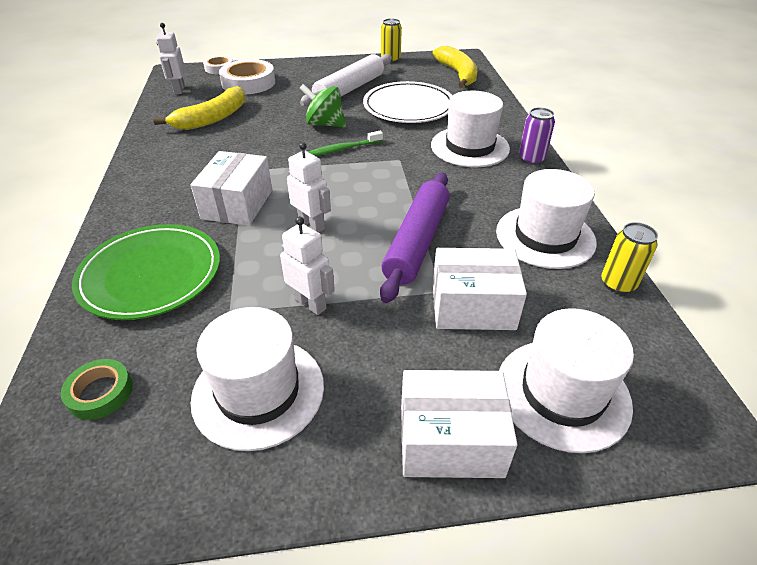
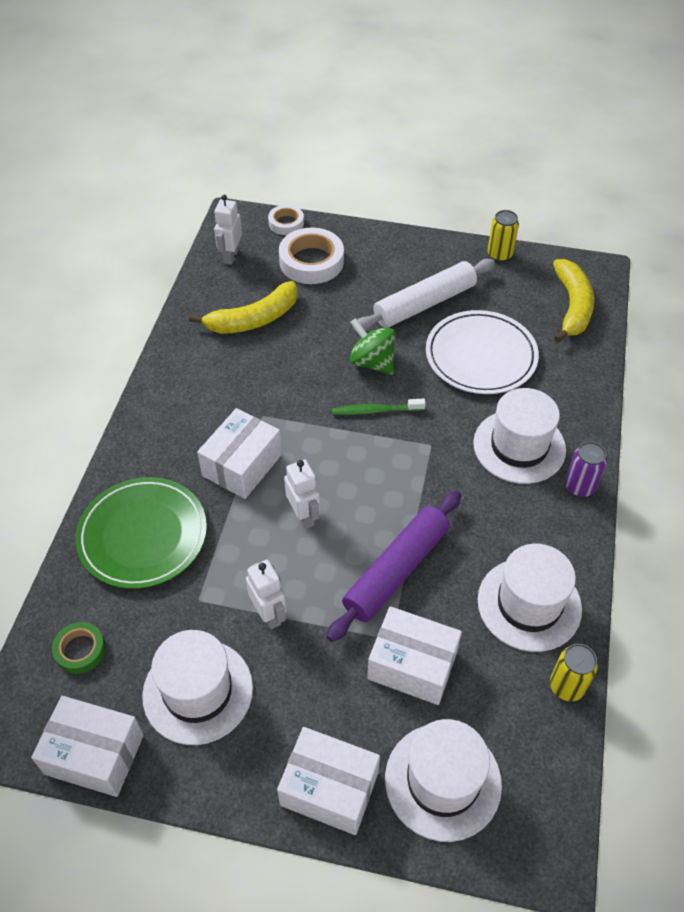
camera: 20 degrees right, 10 degrees up
(145, 499) = (94, 754): none -> white box

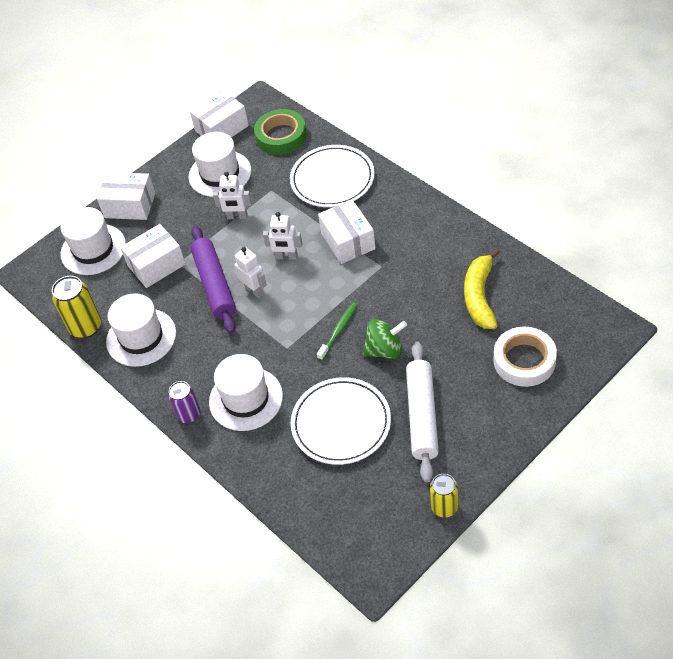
camera: 130 degrees right, 0 degrees up
(80, 650) = (281, 136): green tape -> green tape, size x1.76
(143, 535) = (332, 179): green plate -> white plate
(231, 256) = (565, 309): white robot -> white robot (254, 290)
(286, 223) = (587, 363): white tape -> none
(329, 788) = (130, 205): white box -> white box turned 45 degrees clockwise
(566, 686) = (85, 327): yellow can -> yellow can, size x1.50
(572, 306) = (346, 524): yellow banana -> none

